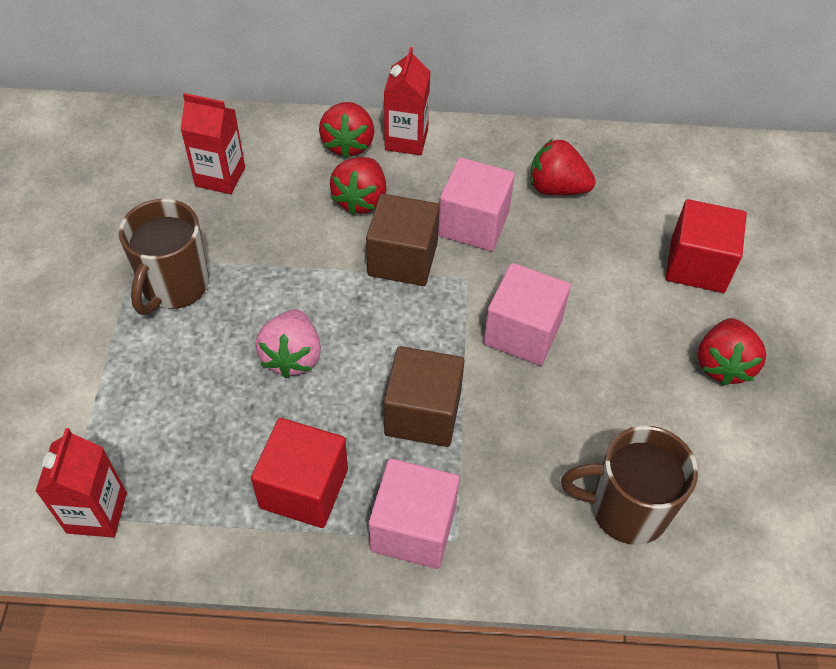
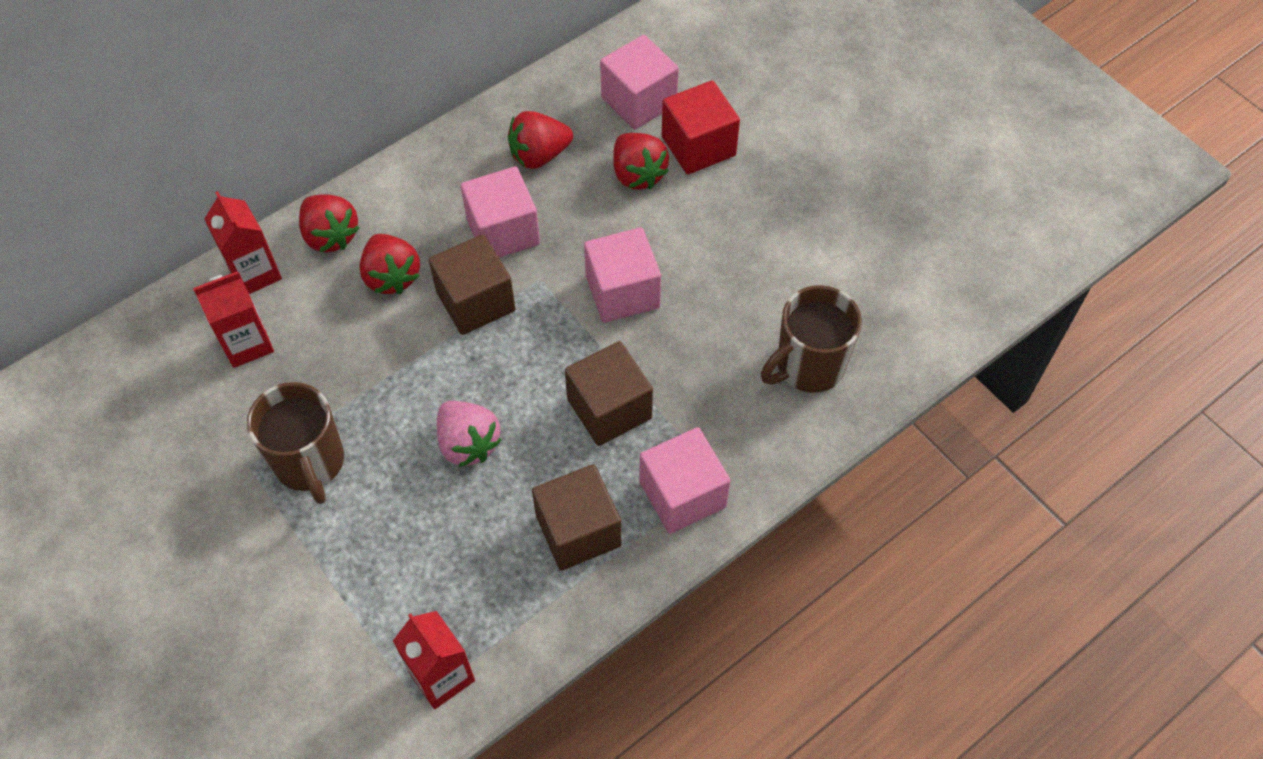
camera: 40 degrees left, 5 degrees up
(304, 488) = (578, 531): red cube -> brown cube
(406, 140) = (377, 197): red carton -> red carton (254, 273)
(678, 199) = (639, 101): none -> pink cube
(723, 365) = (781, 212): red strawberry -> red strawberry (637, 174)

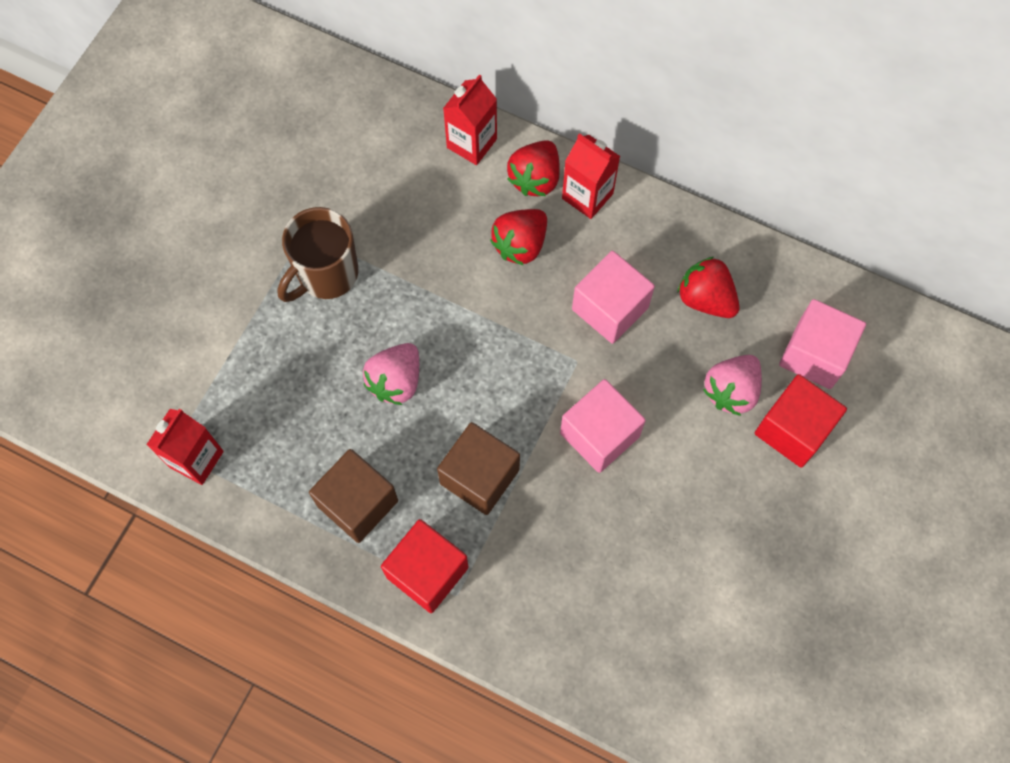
camera: 65 degrees right, 10 degrees up
(247, 343) = (406, 173): red carton -> red carton (587, 196)
(475, 301) = (530, 321): brown cube -> none
(637, 174) = (731, 391): red strawberry -> pink strawberry
(682, 494) = (427, 572): pink cube -> red cube
(808, 366) = (603, 628): brown mug -> none

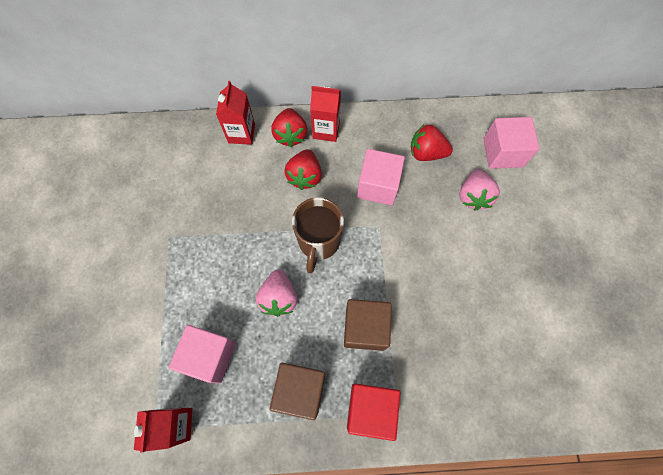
camera: 30 degrees left, 0 degrees up
(326, 274) = (197, 255): brown mug -> brown mug (319, 242)
(599, 435) = (418, 262): pink cube -> pink cube (210, 356)
(793, 430) = (520, 200): red cube -> none

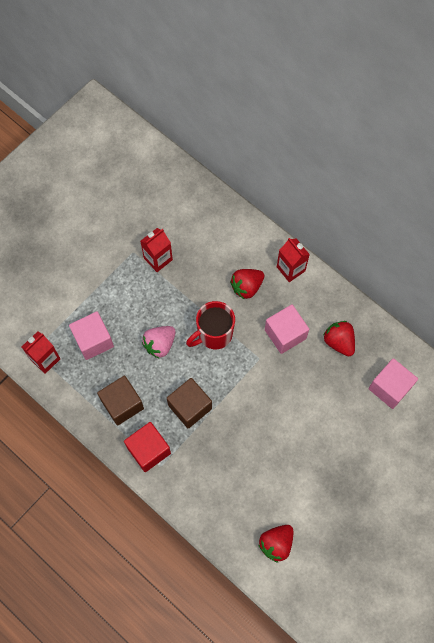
camera: 45 degrees right, 0 degrees up
(241, 133) = (236, 224): red carton -> red carton (158, 259)
(290, 135) = (265, 252): red strawberry -> red strawberry (276, 543)
(319, 242) = (214, 334): brown mug -> red mug
(473, 196) = (338, 396): pink strawberry -> none

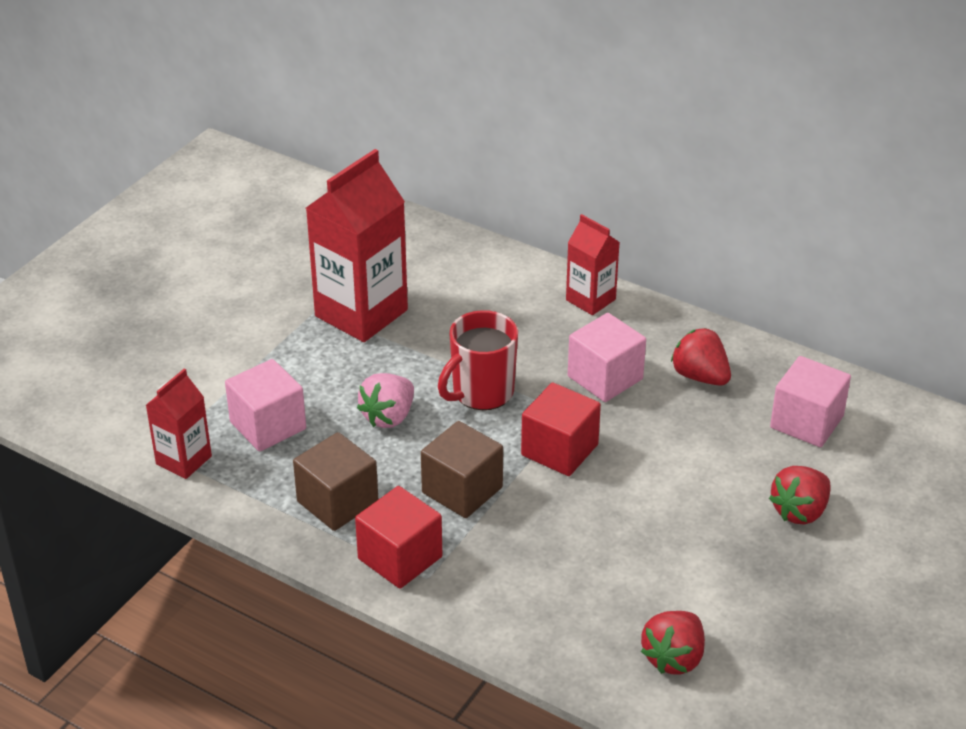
camera: 10 degrees left, 30 degrees down
(158, 259) = (361, 313): red carton -> red carton, size x1.84
(247, 287) = (522, 329): red strawberry -> red strawberry (800, 511)
(248, 386) = (559, 450): none -> red cube

